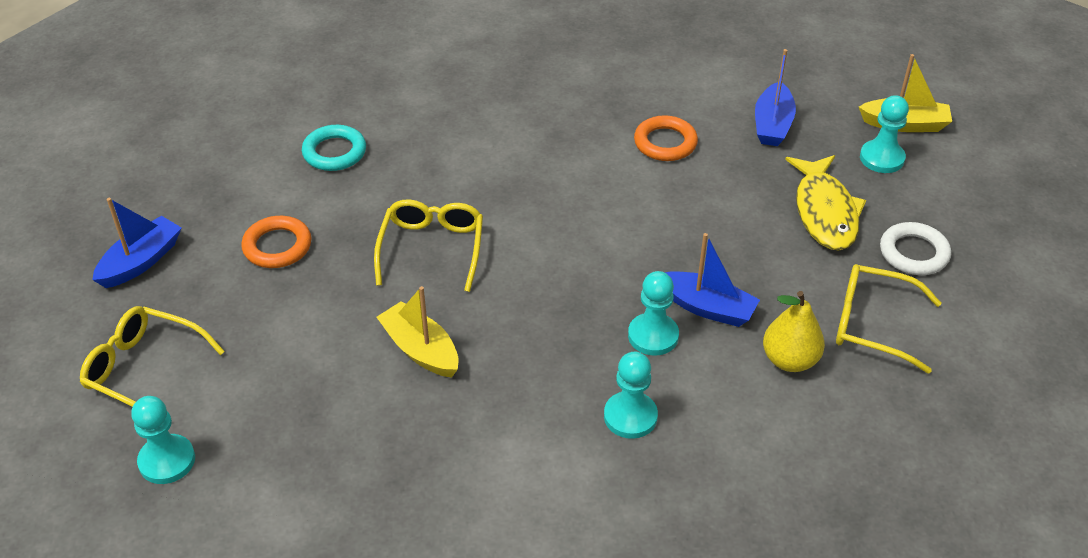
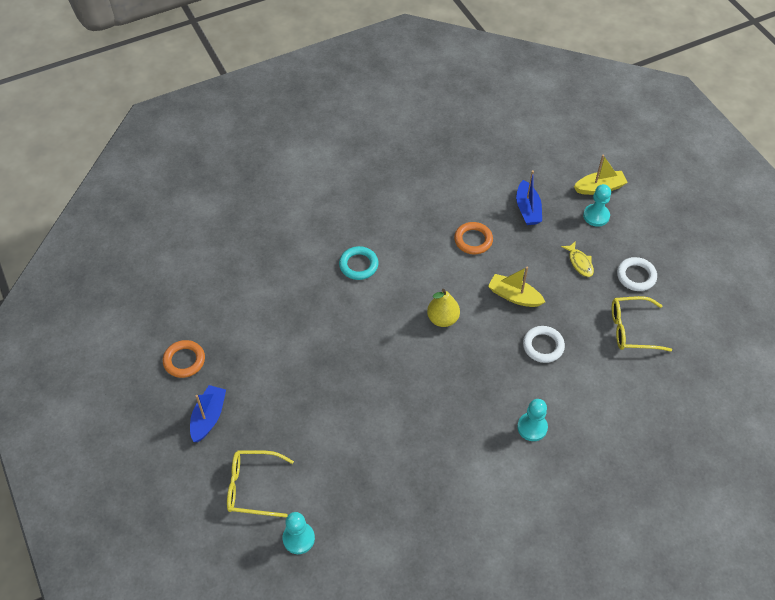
camera: 20 degrees left, 10 degrees up
(277, 246) = (284, 381): orange ring -> orange ring (184, 361)
(334, 152) = (283, 304): turquoise ring -> turquoise ring (358, 265)
(420, 350) = (401, 423): yellow boat -> yellow boat (514, 296)
(432, 249) = (375, 355): yellow glasses -> none
(653, 336) = (522, 373): turquoise pawn -> none
(707, 308) = (543, 346): blue boat -> white ring
(789, 360) = (598, 365): yellow pear -> yellow pear (442, 319)
(824, 212) = (579, 263): yellow fish -> yellow fish, size x0.56

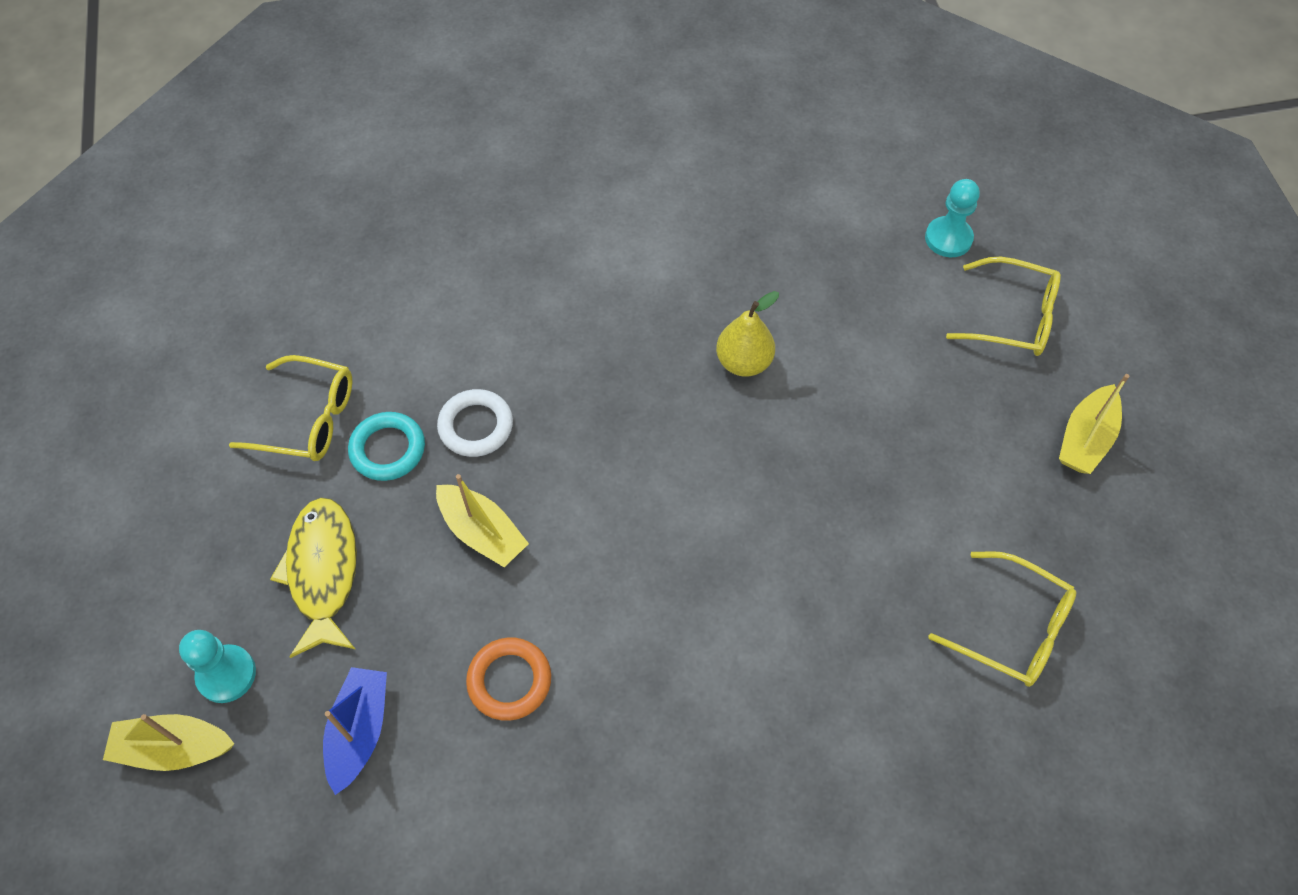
camera: 165 degrees left, 5 degrees up
(184, 361) = (1134, 553): orange ring -> none
(208, 417) = (1085, 439): blue boat -> yellow boat
(246, 311) = (1012, 628): none -> yellow glasses
(358, 265) = (767, 680): turquoise ring -> turquoise ring (388, 449)
(442, 319) = (633, 519): yellow pear -> yellow pear (743, 362)
(532, 427) = (556, 305): turquoise pawn -> none
(579, 263) = (323, 572): yellow fish -> yellow fish, size x1.80
(636, 276) = (235, 517): white ring -> none

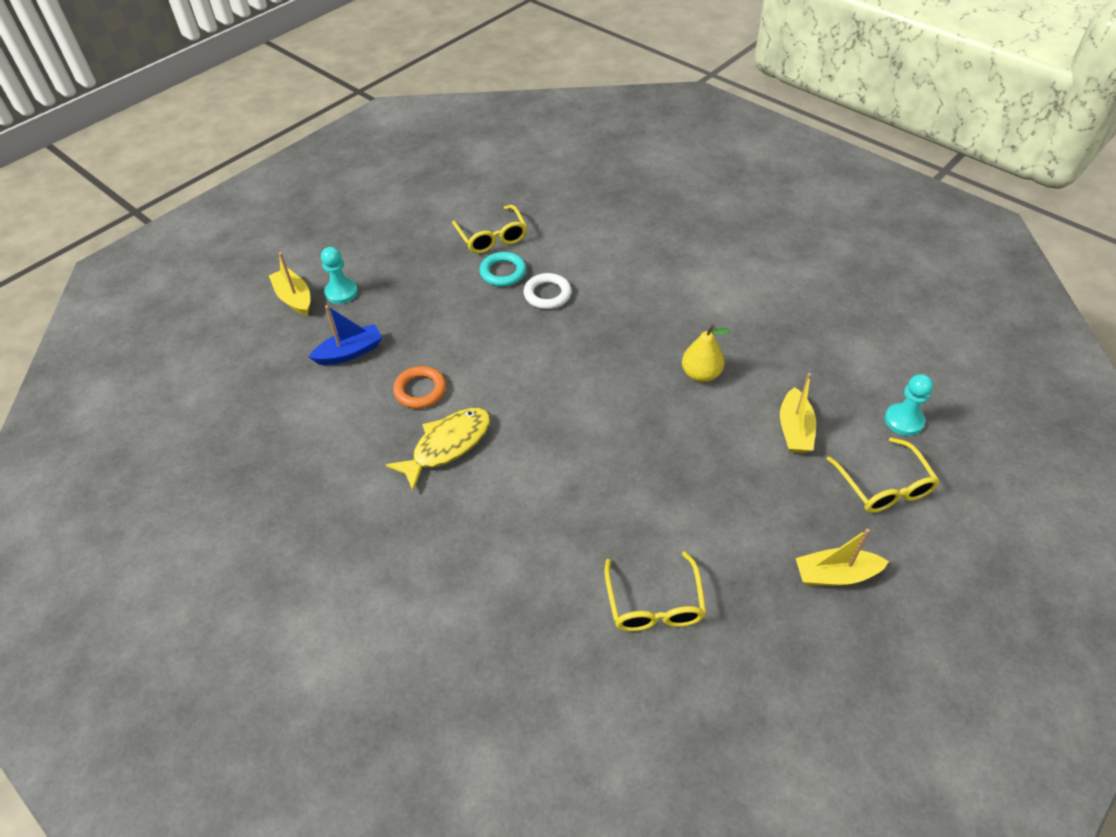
camera: 55 degrees right, 10 degrees down
(323, 572) = (418, 291): yellow fish -> yellow fish (447, 445)
(482, 532) = (491, 332): yellow boat -> yellow boat (794, 430)

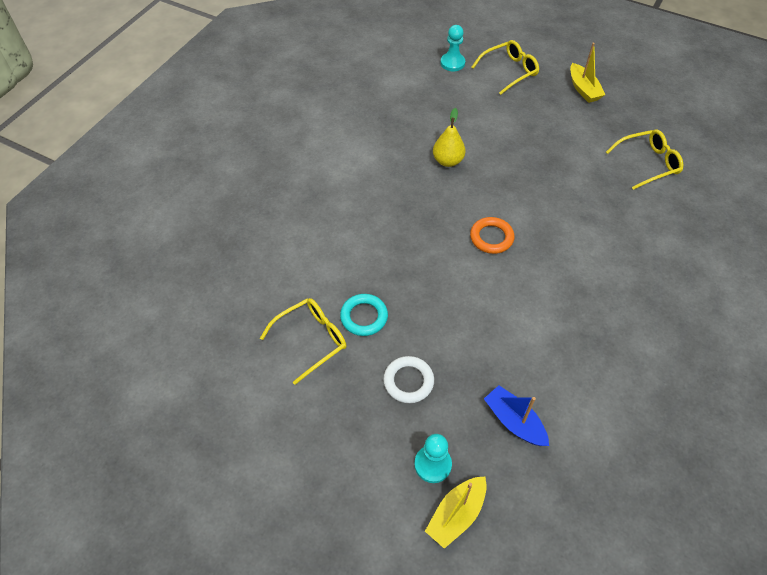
camera: 105 degrees left, 5 degrees up
(420, 390) = (536, 343): orange ring -> orange ring (491, 237)
(447, 445) = (584, 305): yellow fish -> none
(547, 294) = (385, 274): white ring -> white ring (408, 381)
(794, 430) = (481, 110): yellow boat -> none

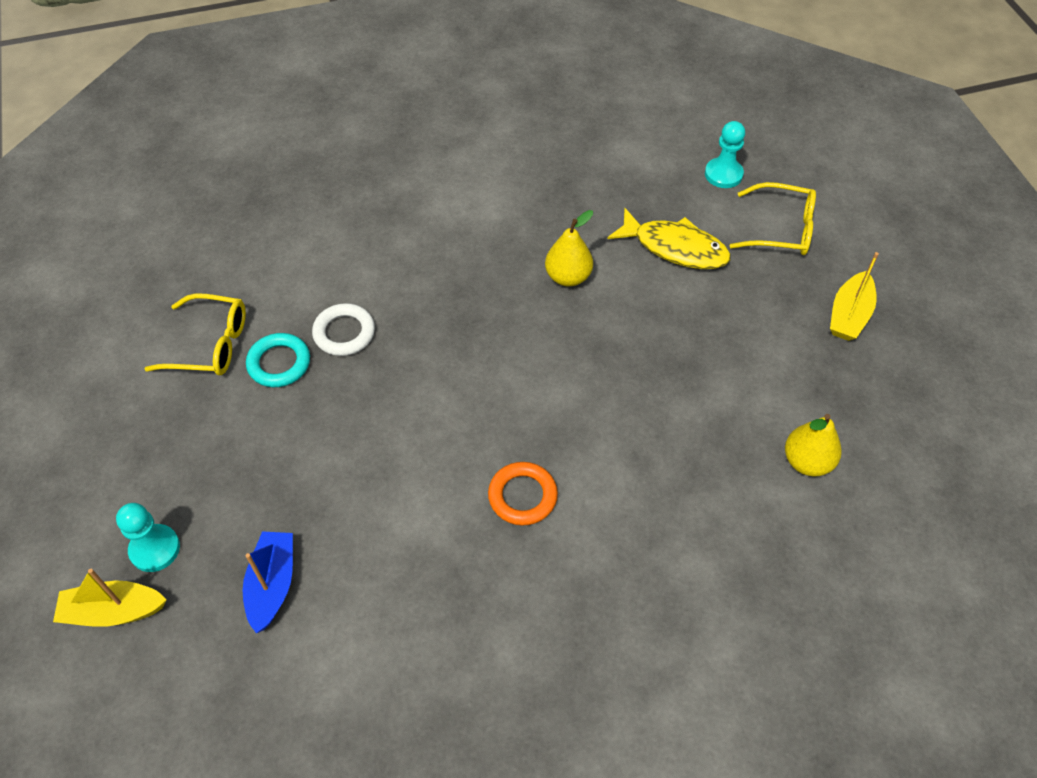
camera: 45 degrees right, 0 degrees up
(408, 381) = (236, 457): white ring -> white ring (344, 333)
(476, 112) = (675, 248): none -> yellow fish
(491, 237) = (502, 392): orange ring -> orange ring (522, 496)
(648, 163) = (807, 462): yellow glasses -> yellow pear

